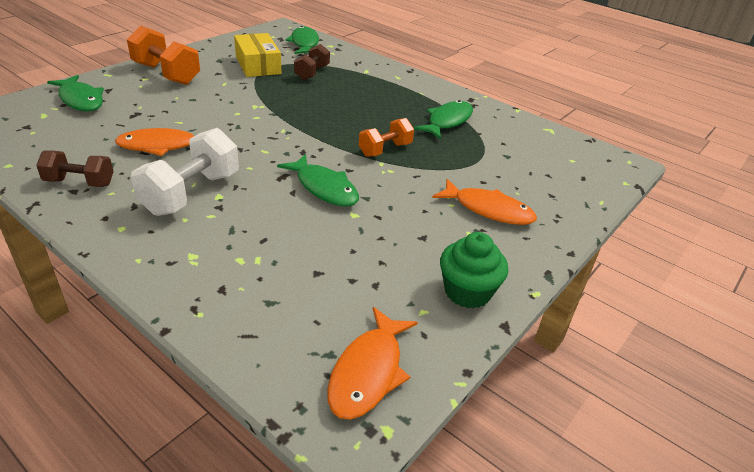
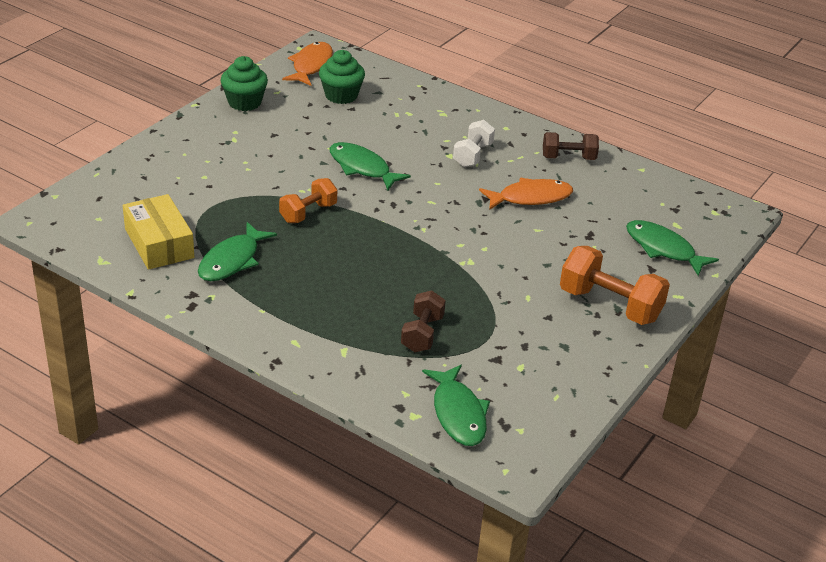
camera: 175 degrees right, 0 degrees up
(191, 193) = (472, 155): white dumbbell -> white dumbbell, size x0.62
(258, 65) = (505, 342): yellow box -> yellow box (159, 243)
(328, 297) = (341, 95): none -> green cupcake
(488, 210) = (212, 159): orange fish -> none

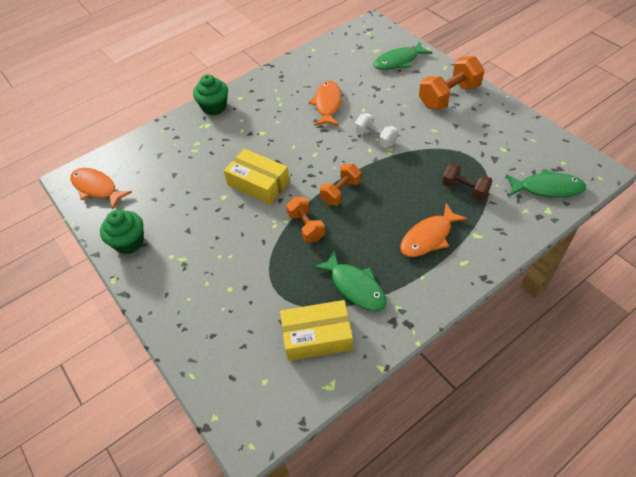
camera: 65 degrees left, 15 degrees up
(326, 309) = (428, 237): none -> orange fish
(341, 95) = (152, 177): green cupcake -> green cupcake (214, 107)
(362, 168) = (258, 183): green fish -> yellow box
(374, 231) = (341, 192): none -> orange dumbbell
(472, 155) = (267, 121): white dumbbell -> white dumbbell (375, 138)
(568, 158) = (289, 77): brown dumbbell -> none

